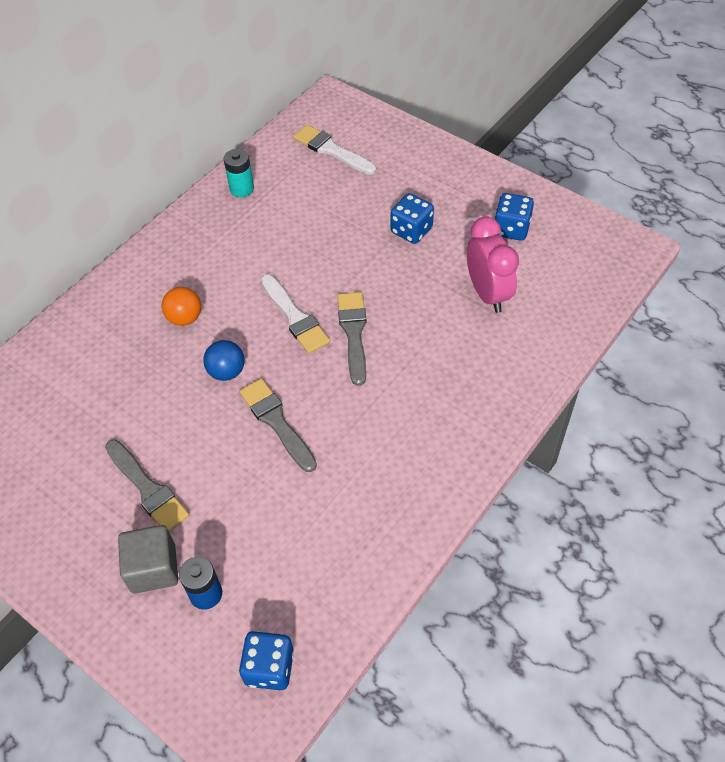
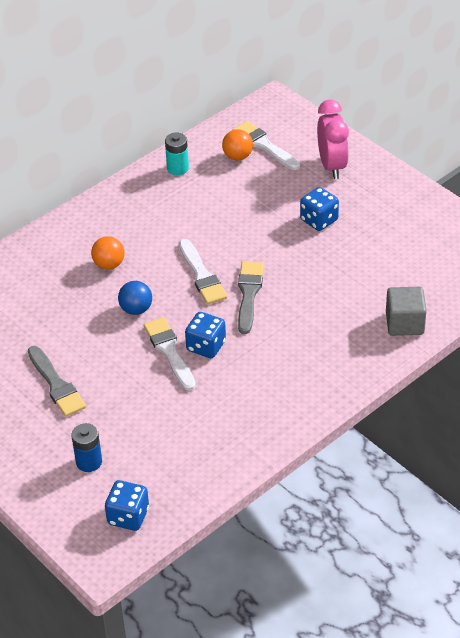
camera: 10 degrees right, 10 degrees down
(153, 568) = (51, 439): grey cube -> grey cube (404, 323)
(276, 422) = (169, 351): grey brush -> white brush
(305, 166) = (237, 156): none -> orange ball
(487, 293) = (372, 278): pink clock -> pink clock (332, 166)
(511, 229) = (408, 229): blue dice -> blue dice (206, 346)

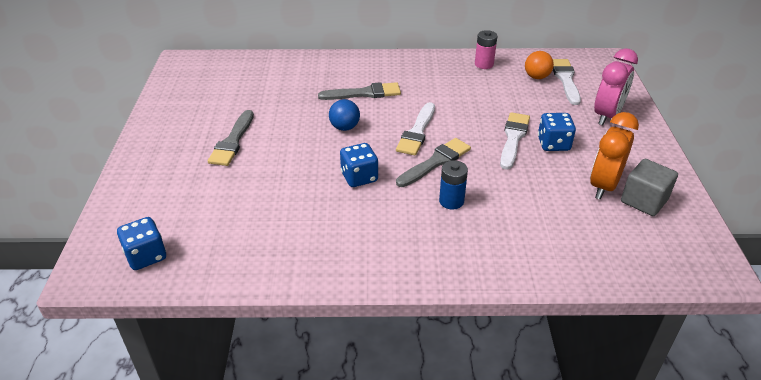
camera: 40 degrees right, 5 degrees down
(89, 462) = (179, 201): blue battery -> blue battery (451, 201)
(109, 264) = (364, 93): orange ball -> grey brush
(169, 351) = (330, 165): white brush -> white brush (513, 138)
(177, 168) = (484, 64): turquoise battery -> pink battery
(389, 236) = (603, 186): none -> orange clock
(404, 323) = (542, 258): grey cube -> grey cube (644, 201)

